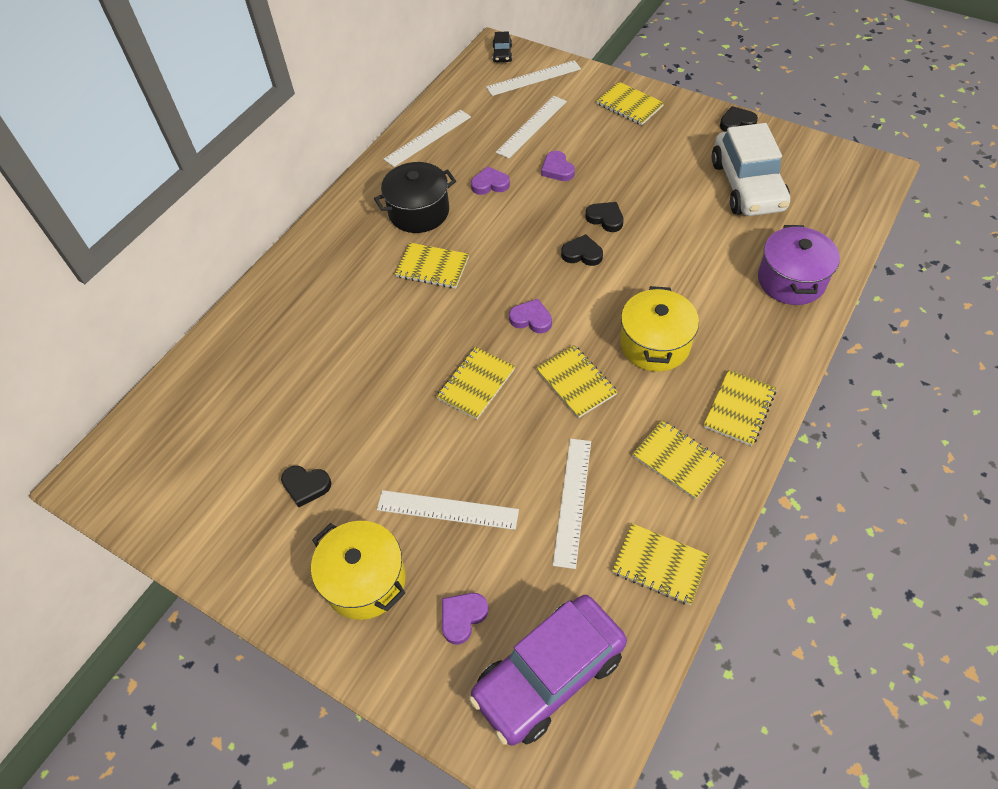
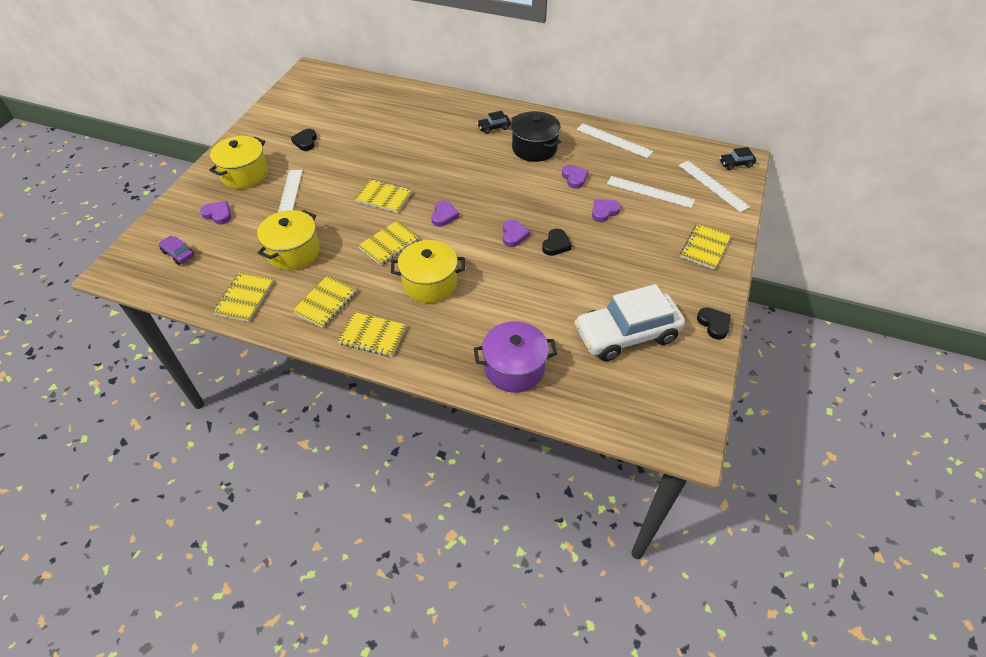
camera: 75 degrees right, 5 degrees down
(358, 246) = (494, 128): none -> black car
(432, 267) = (482, 163): yellow notebook -> none
(549, 675) = (178, 254): purple car -> purple car, size x0.42
(572, 501) = (294, 252): white ruler -> yellow pot
(582, 254) = (514, 235): black heart -> purple heart

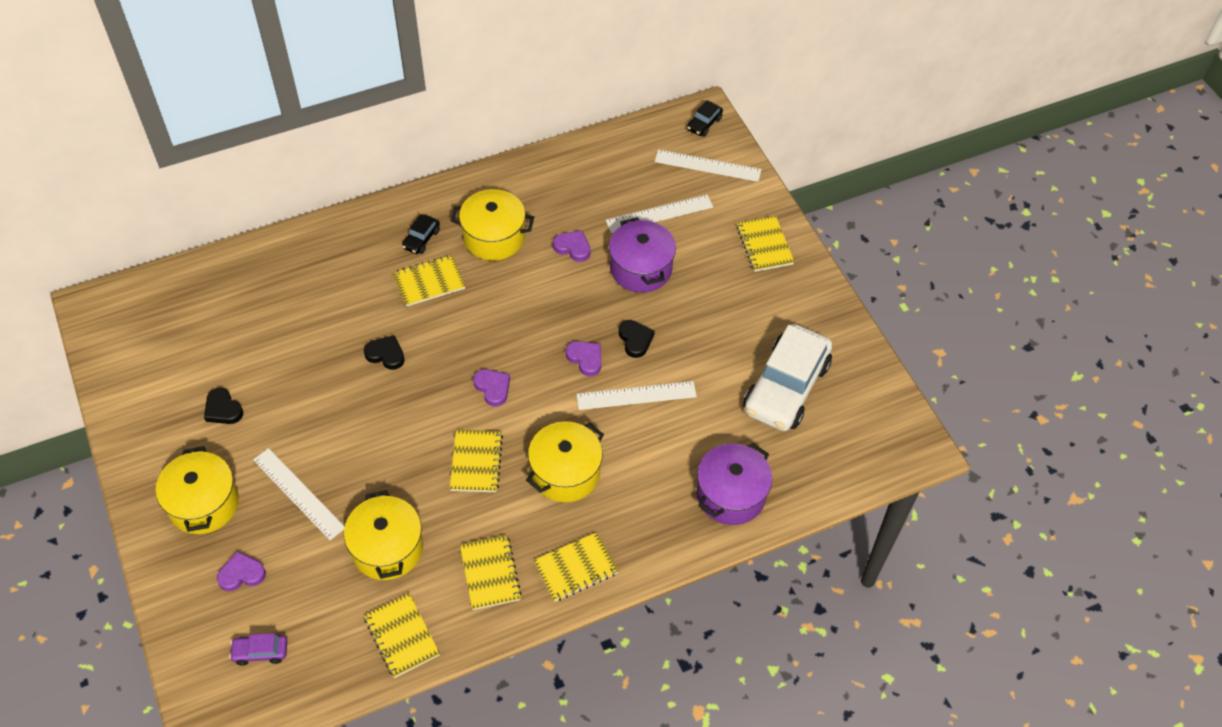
camera: 45 degrees left, 5 degrees up
(383, 197) = (403, 413): yellow notebook -> yellow notebook (429, 282)
(534, 148) = (494, 237): black pot -> yellow pot
(604, 212) = (641, 269): purple heart -> purple pot
(614, 140) = (563, 171): white ruler -> white ruler (636, 395)
(714, 324) = (842, 322): black heart -> black heart (386, 354)

